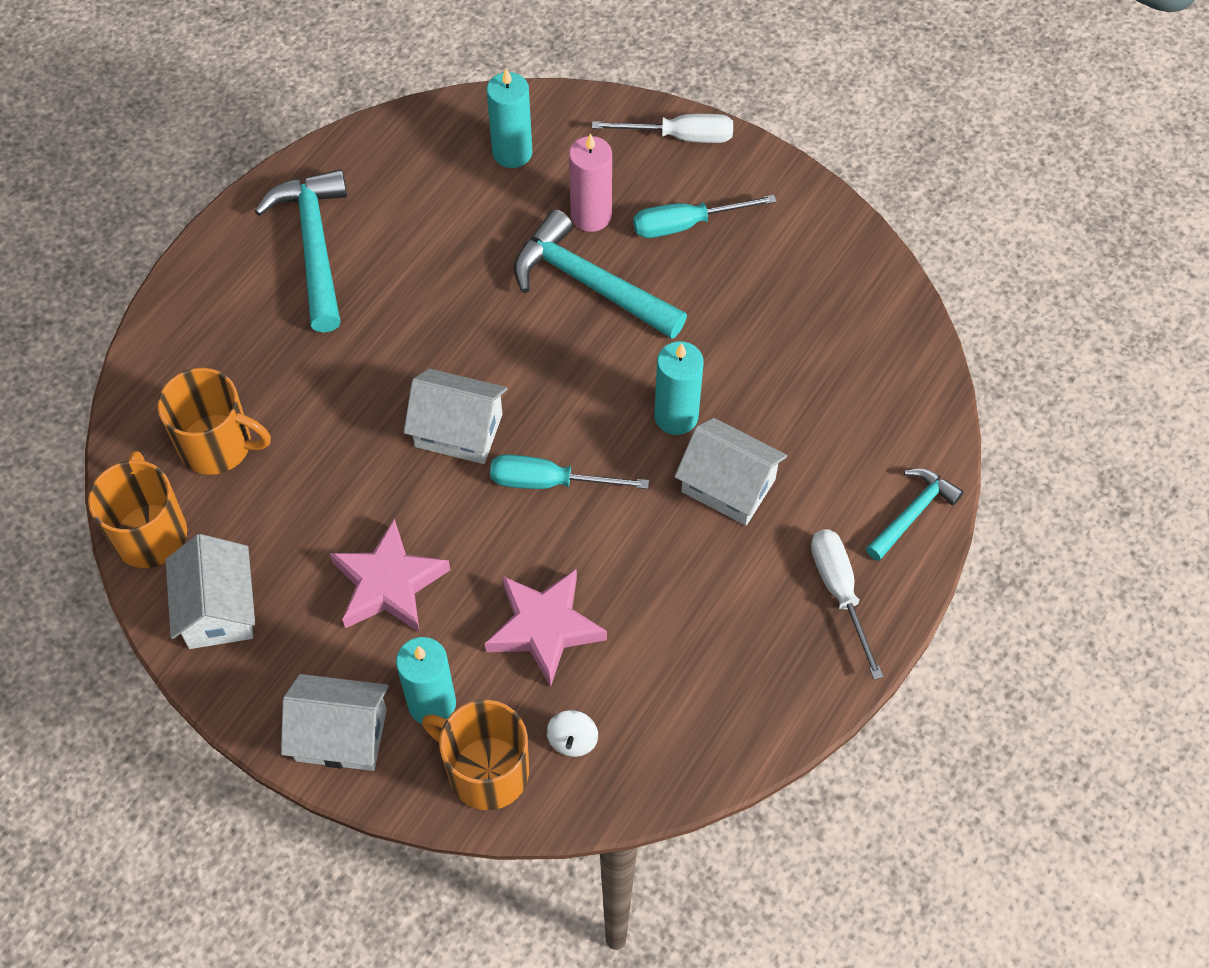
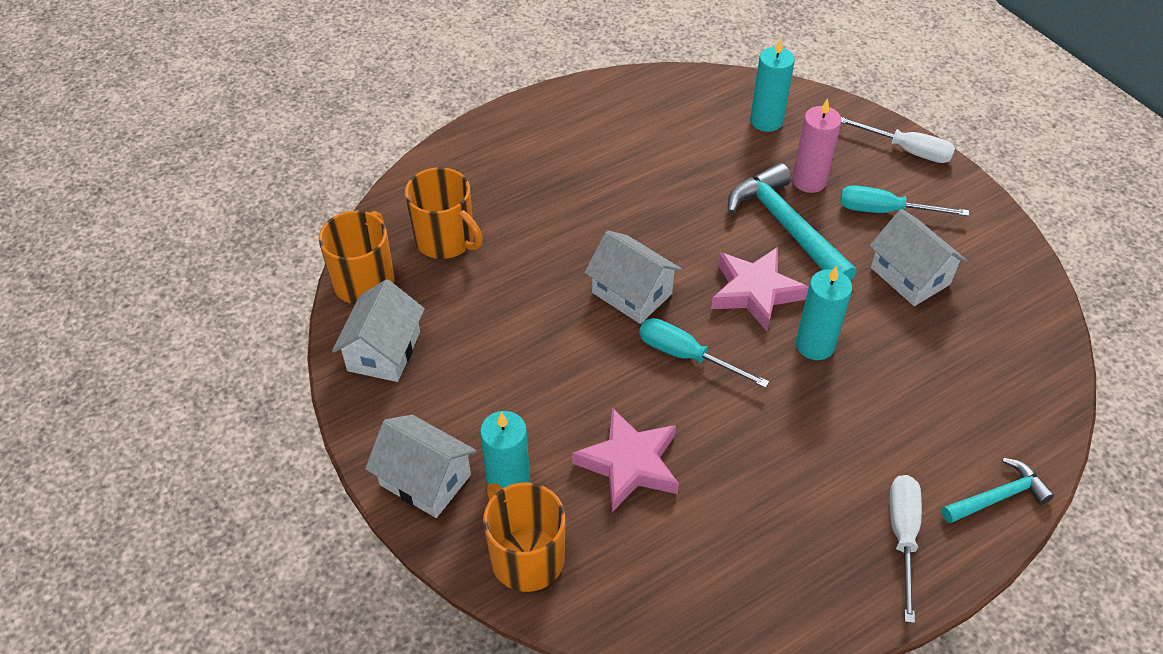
camera: 25 degrees right, 10 degrees down
(314, 246) = (586, 135): turquoise hammer -> none
(389, 584) = (521, 382): pink star -> pink star (755, 292)
(572, 740) = (610, 562): white spinning top -> none
(728, 485) = (837, 413): white house -> white house (910, 276)

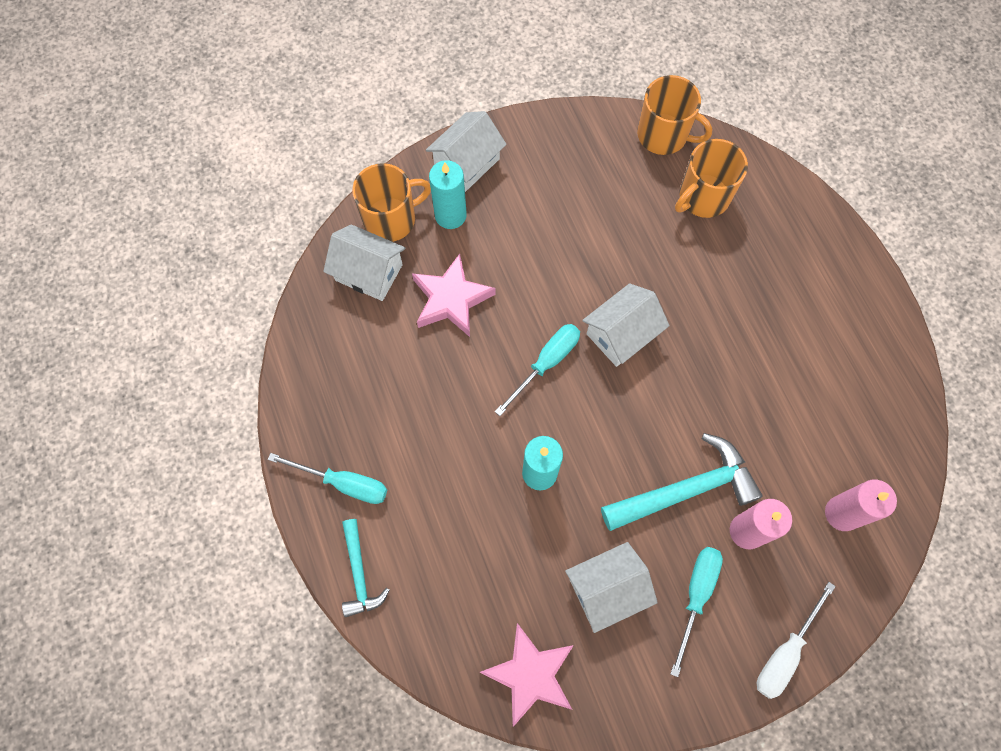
camera: 100 degrees right, 20 degrees up
(384, 351) = (589, 144): white house -> white house (369, 272)
(755, 292) = (607, 438): pink star -> pink star (530, 674)
(766, 121) = (842, 513): turquoise candle -> pink candle
(902, 536) = (344, 483): white screwdriver -> turquoise screwdriver

